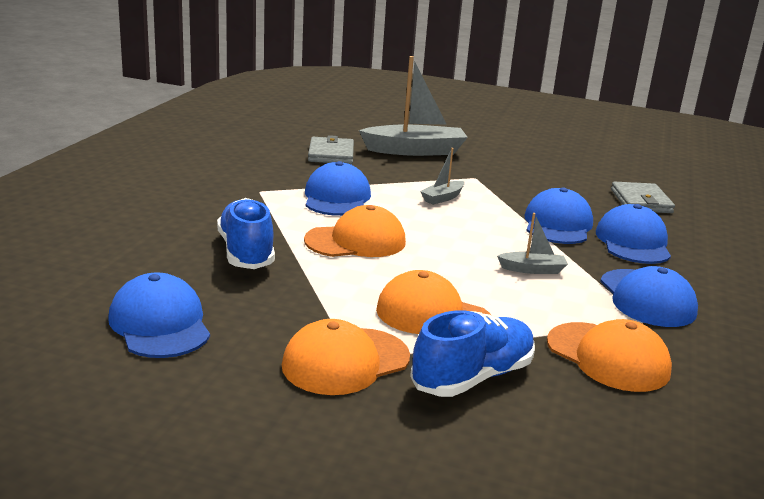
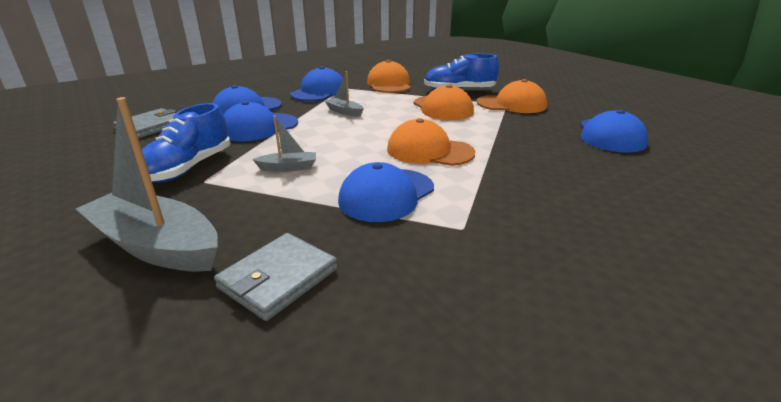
camera: 140 degrees left, 5 degrees up
(246, 252) = (528, 163): blue shoe -> blue shoe (188, 168)

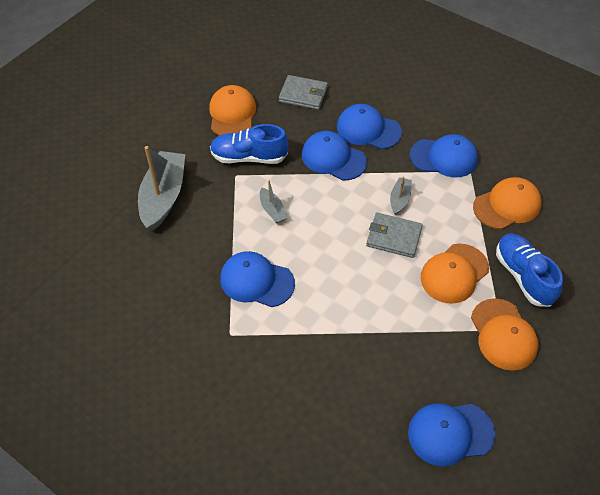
camera: 70 degrees right, 25 degrees up
(278, 278) = (154, 261): grey wallet -> grey wallet (394, 237)
(429, 151) = (341, 288): orange cap -> orange cap (232, 114)

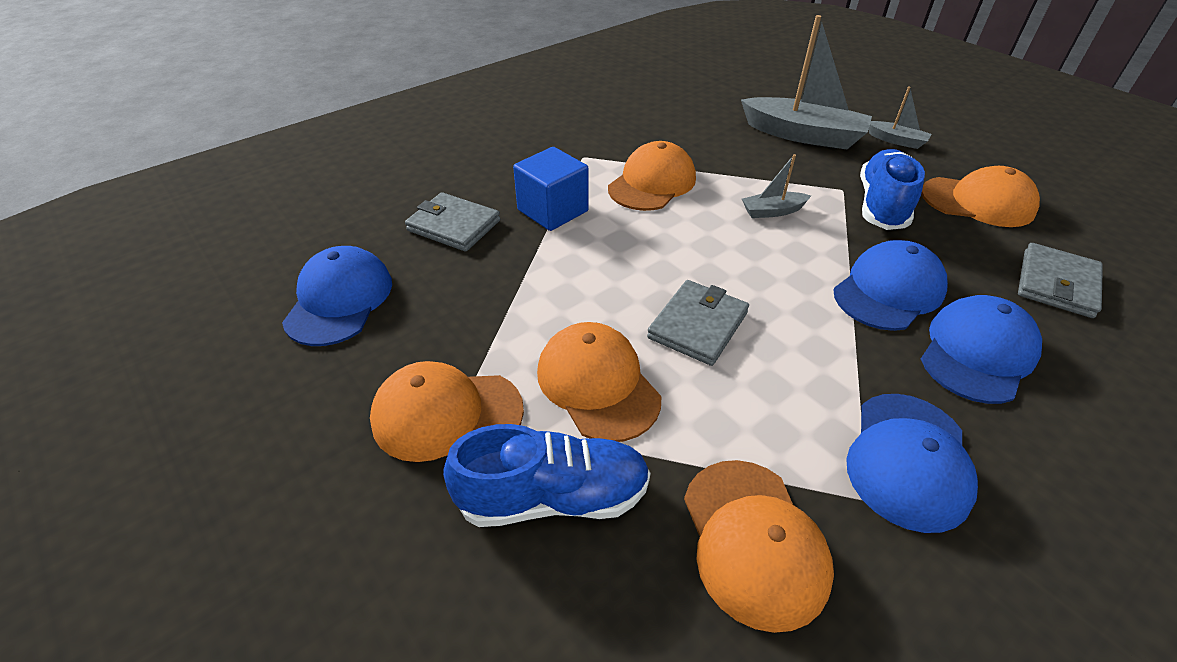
camera: 105 degrees right, 10 degrees down
(256, 281) = (652, 183): blue cap -> orange cap
(310, 335) = (553, 210): none -> blue cube
(349, 395) = (454, 225): none -> grey wallet
(399, 199) = (785, 354): grey boat -> grey boat (896, 140)

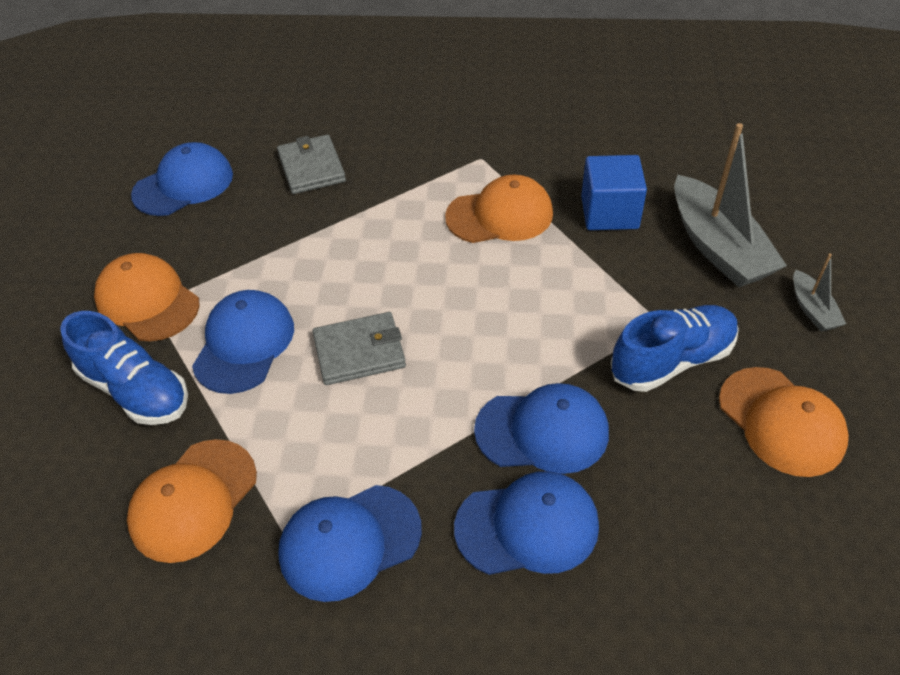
camera: 45 degrees right, 5 degrees up
(553, 210) = (391, 195): blue cube -> blue cube (609, 212)
(597, 384) = (244, 344): orange cap -> blue cap
(772, 211) = (560, 302): grey boat -> none
(1056, 283) = (710, 539): grey wallet -> none

